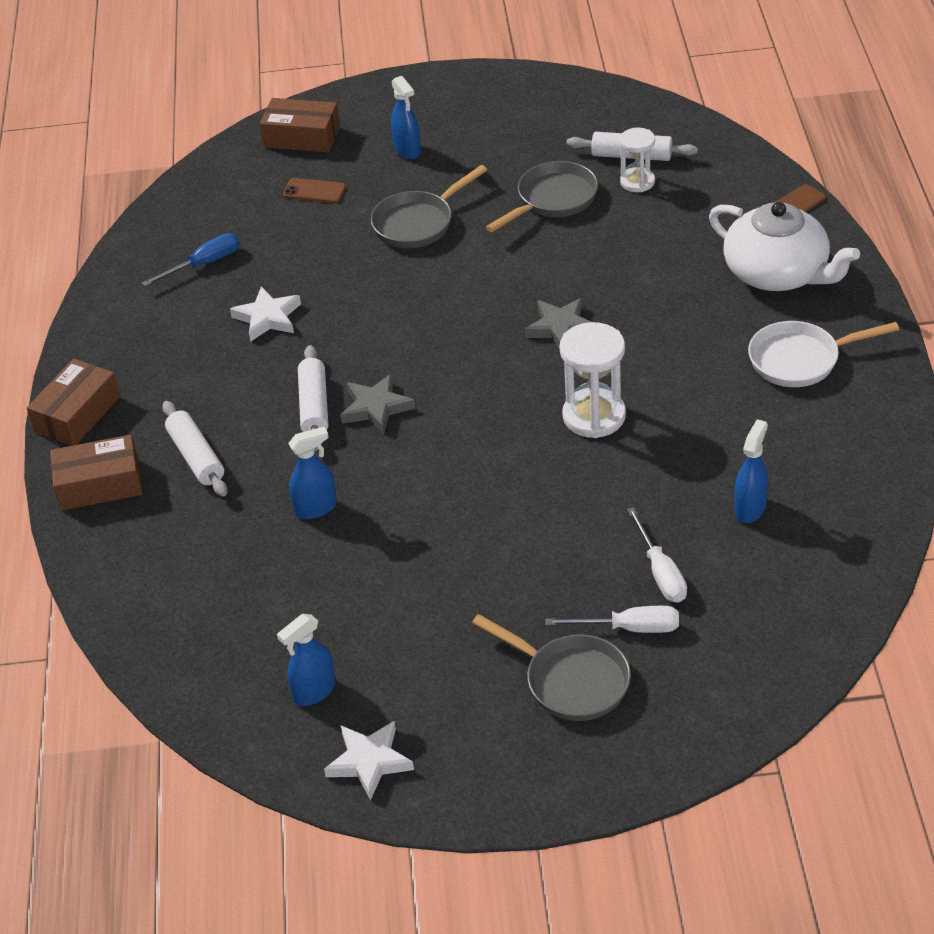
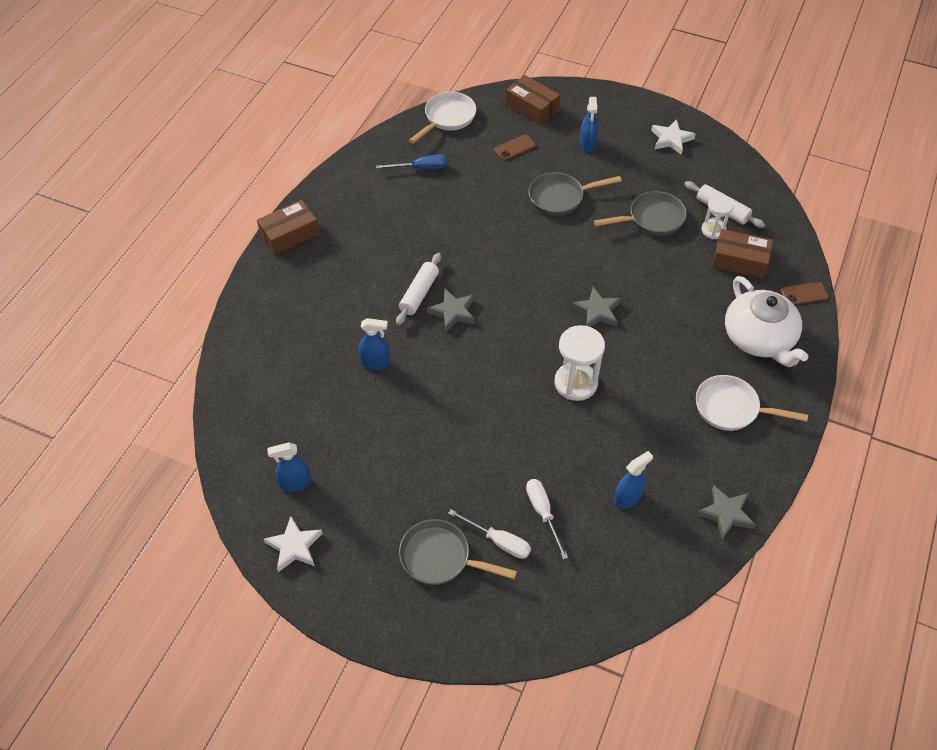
camera: 25 degrees right, 10 degrees up
(99, 484) = (272, 286): brown box -> brown box (739, 260)
(196, 193) = (447, 118): none -> white pan
(196, 457) = (333, 294): white rolling pin -> none
(267, 318) = (432, 221): white star -> white star (671, 139)
(314, 191) = (514, 148): brown phone -> brown phone turned 75 degrees counterclockwise
(570, 681) = (440, 558): grey pan -> grey pan turned 135 degrees clockwise
(660, 572) = (543, 513): white screwdriver -> white screwdriver turned 150 degrees clockwise
(876, 471) = (726, 513): none -> grey star

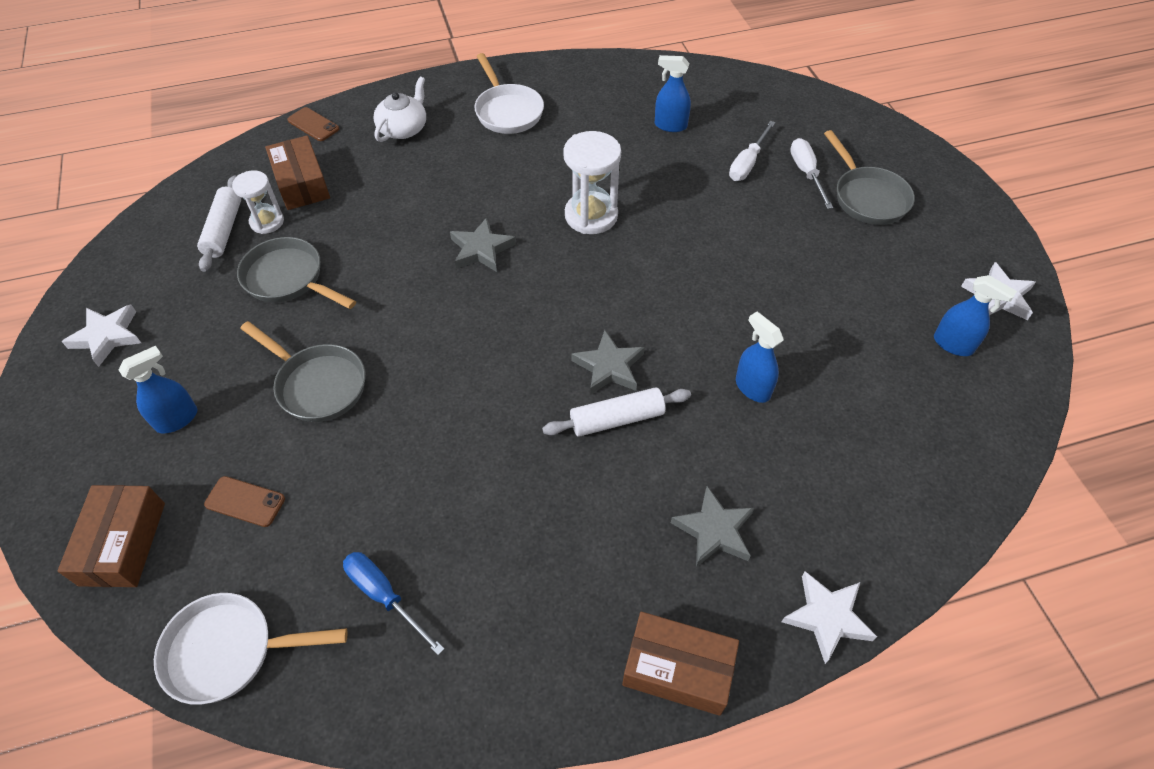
camera: 130 degrees left, 0 degrees up
(248, 295) = (827, 617): none -> white star
(726, 513) = (617, 73): grey star -> grey star (714, 530)
(759, 338) = (403, 128): white teapot -> white teapot, size x0.60

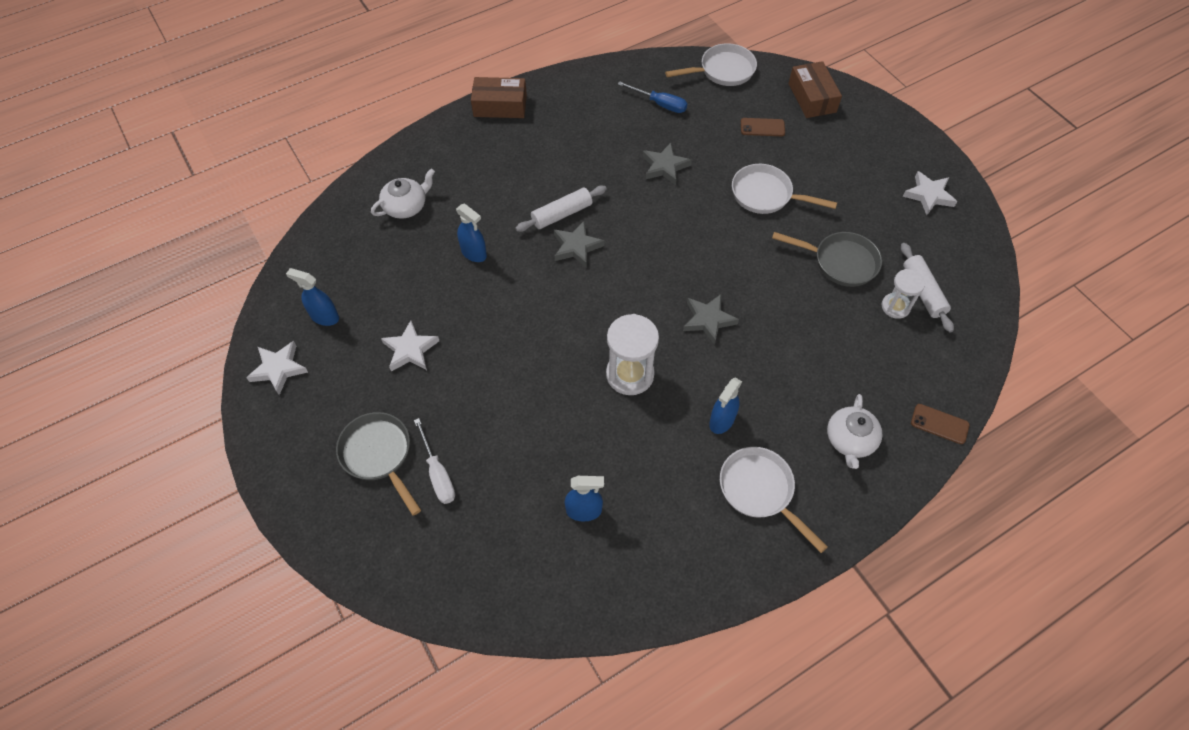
camera: 165 degrees right, 5 degrees up
(177, 419) = (837, 158): blue spray bottle -> blue spray bottle (721, 421)
(301, 183) = (897, 351): brown box -> none
(317, 384) = (766, 195): grey pan -> white pan
(714, 530) = (489, 166): grey star -> grey star (664, 166)
(747, 163) = (497, 474): white screwdriver -> none
(827, 617) = (424, 140): white star -> white star (410, 349)
(853, 485) = (406, 206): none -> white teapot

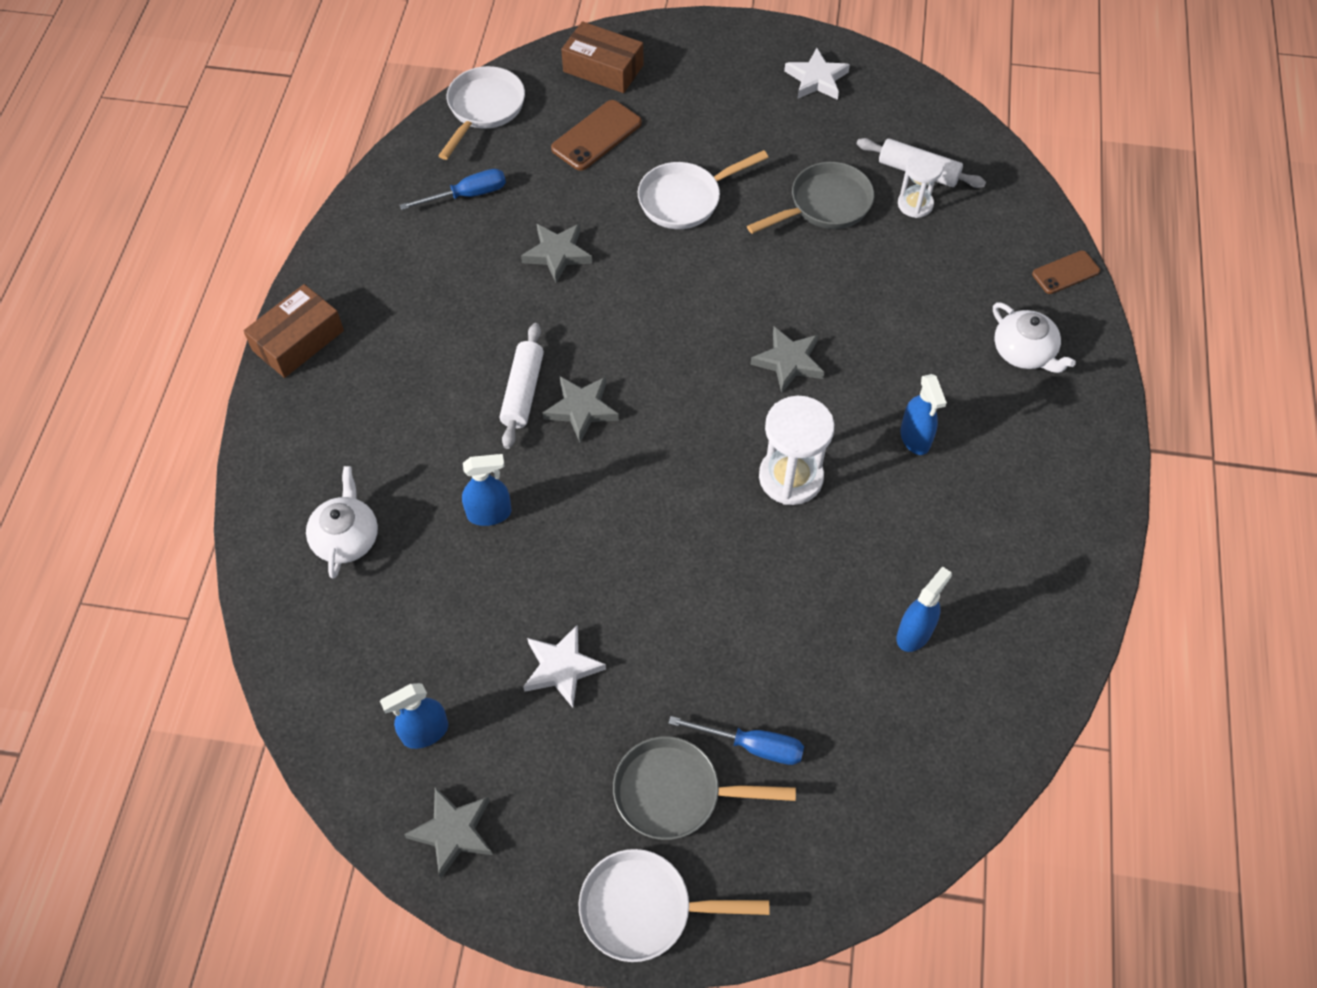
camera: 50 degrees left, 0 degrees up
(279, 369) = (453, 832): white star -> grey star
(438, 473) = (752, 746): white screwdriver -> blue screwdriver
(760, 491) = (1017, 464): white pan -> white pan (644, 909)
(762, 127) = (596, 136): brown phone -> brown phone, size x1.53

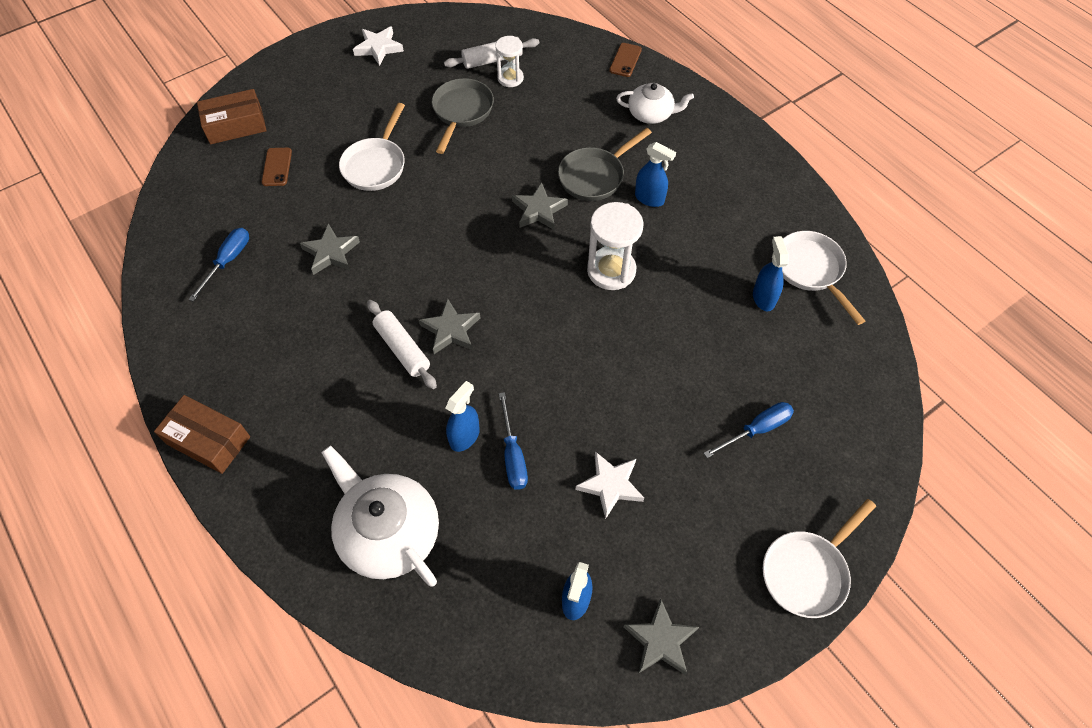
camera: 45 degrees left, 0 degrees up
(298, 340) = (208, 440): brown box -> brown box turned 60 degrees counterclockwise
(346, 537) = (388, 532): white teapot -> white teapot, size x1.67
(484, 109) = (179, 202): white pan -> white pan (811, 270)
(510, 566) = (513, 455): none -> blue screwdriver
(596, 136) = (277, 167): brown phone -> brown phone, size x0.65
(676, 793) = (749, 493): grey pan -> grey pan (595, 176)

